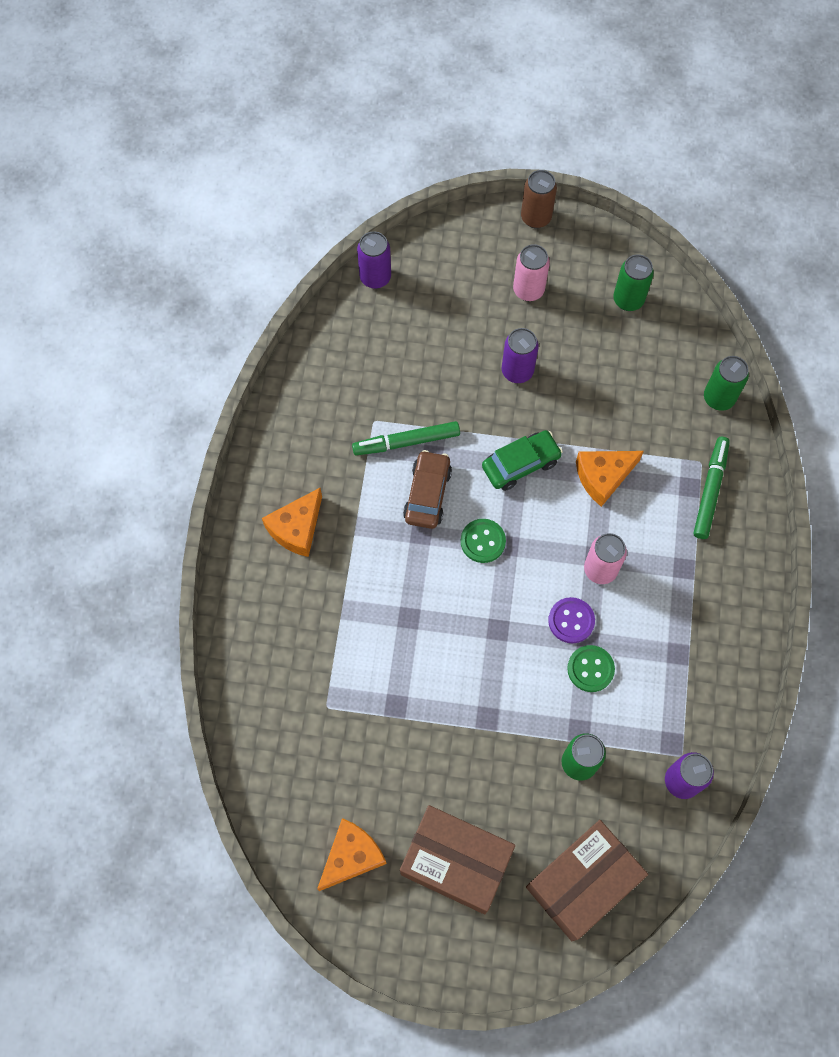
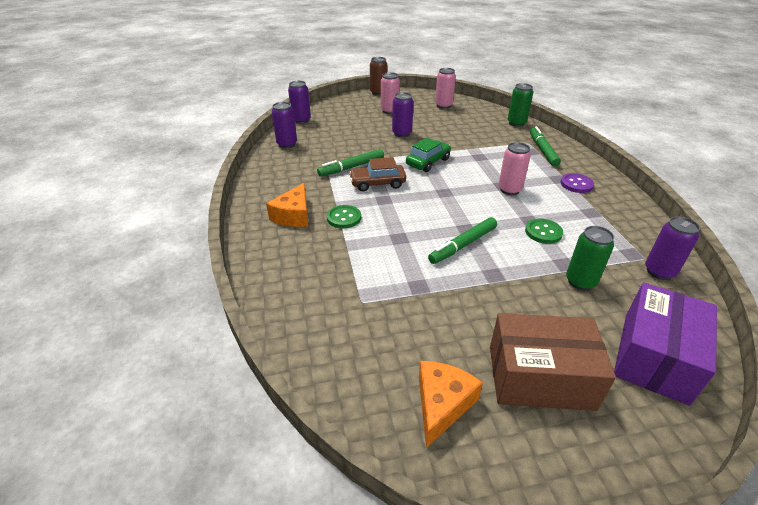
camera: 20 degrees left, 30 degrees down
(333, 347) = (287, 144): none -> purple can
(427, 494) = (377, 183): brown car -> brown car turned 90 degrees counterclockwise
(479, 657) = (463, 245): none -> green marker
(483, 541) = (427, 194): green button -> green button (344, 218)
(571, 621) = (511, 214): purple button -> purple button (576, 184)
(582, 882) = (654, 357): brown box -> purple box
(603, 477) = (479, 157): orange cheese -> none
(628, 300) = (443, 105): green can -> pink can

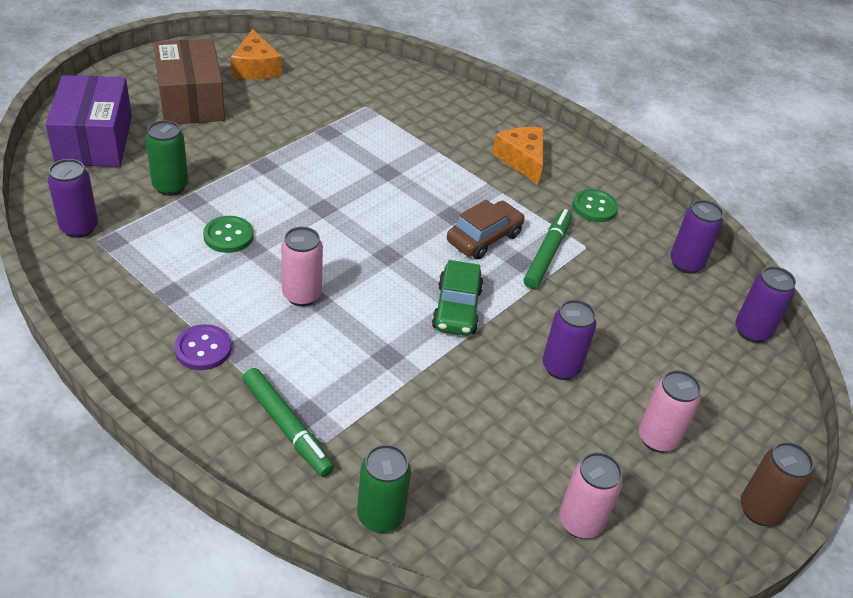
camera: 140 degrees right, 5 degrees up
(344, 218) = (468, 175): green button -> green button (594, 207)
(463, 245) = (314, 187): green marker -> none
(540, 377) = (190, 100): brown box -> brown box turned 75 degrees counterclockwise

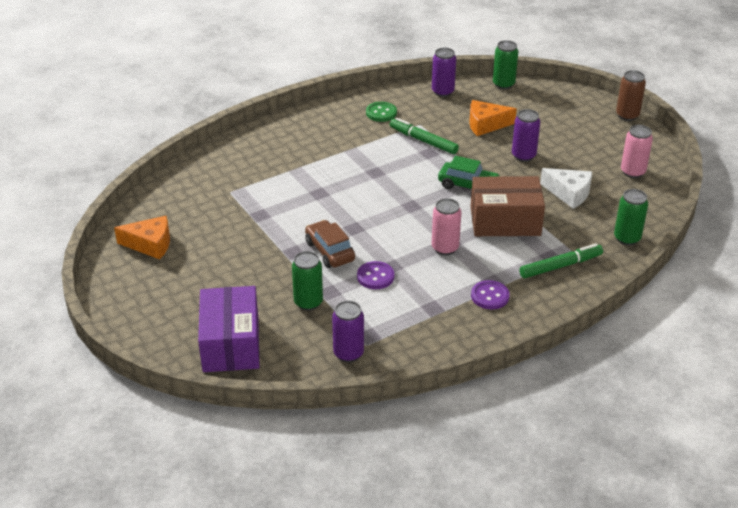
camera: 70 degrees left, 5 degrees down
(94, 140) = (231, 344): purple box -> purple box turned 75 degrees clockwise
(190, 100) = (188, 285): brown box -> brown box (505, 221)
(228, 236) = (375, 276): green button -> purple button
(481, 431) = (569, 193): none -> white cheese
(484, 238) = (402, 163): brown car -> brown car (330, 251)
(522, 160) = (322, 131): orange cheese -> orange cheese (485, 125)
(657, 438) = (579, 135): pink can -> none
(752, 331) = (503, 84): purple can -> green can

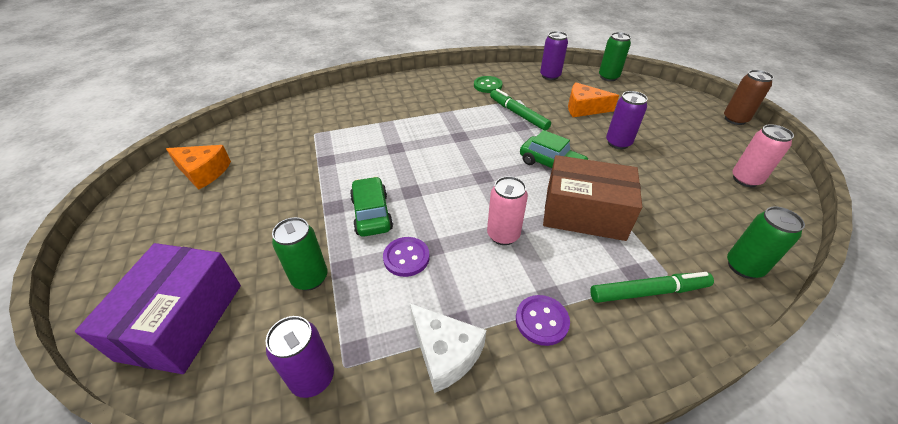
camera: 15 degrees right, 5 degrees up
(330, 251) = (371, 214): brown car -> green car
(569, 193) = (666, 192): white cheese -> white cheese (445, 353)

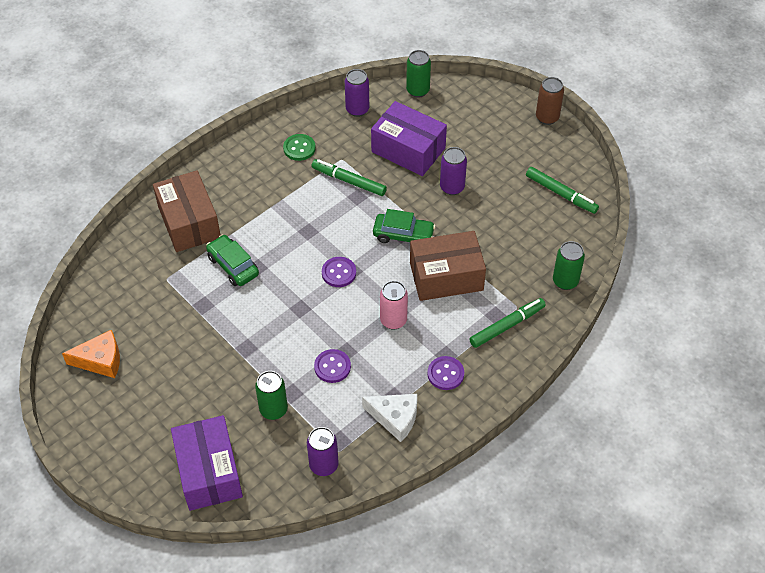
camera: 25 degrees left, 10 degrees up
(366, 104) = (189, 222): none -> brown box
(371, 214) = (282, 342): green car -> green car (233, 266)
(468, 174) = (339, 273): none -> purple button
(584, 108) = (408, 150): orange cheese -> purple box
(745, 179) = (561, 194): pink can -> green marker

